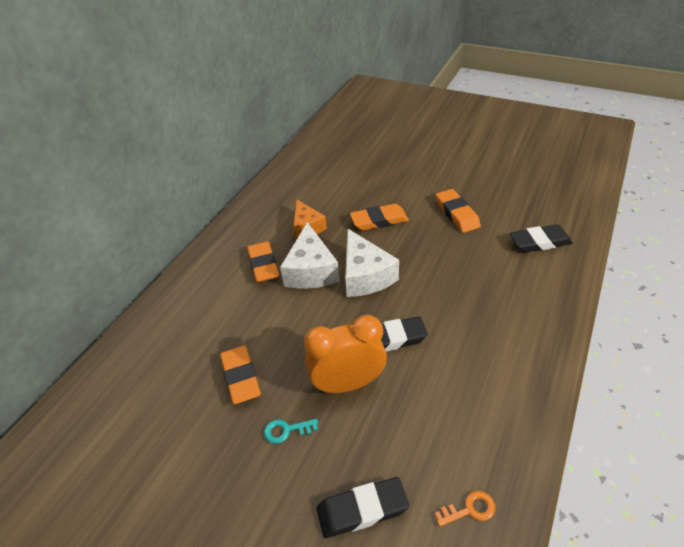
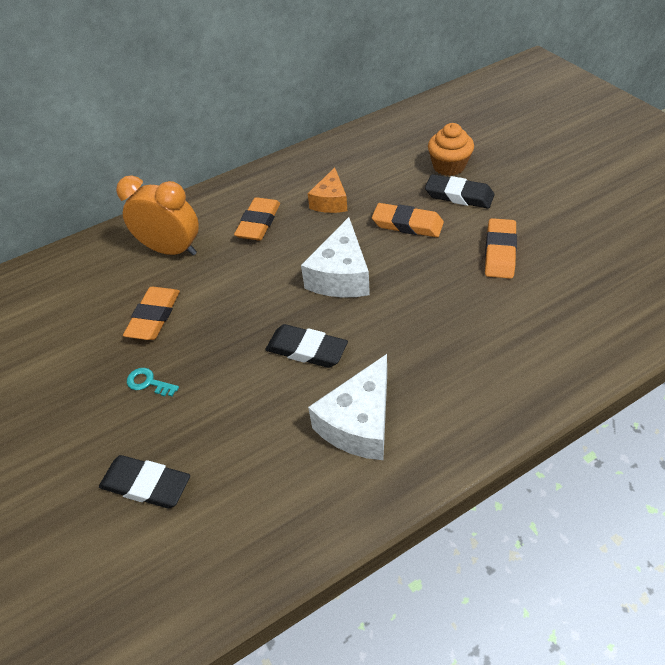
camera: 35 degrees right, 5 degrees up
(311, 270) = (295, 247): white cheese -> white cheese (359, 422)
(347, 384) = (232, 370): orange clock -> orange clock (172, 250)
(370, 171) = (449, 166): none -> orange cupcake
(470, 509) = (231, 544): orange key -> none
(540, 242) = (568, 326): black eraser -> black eraser (459, 195)

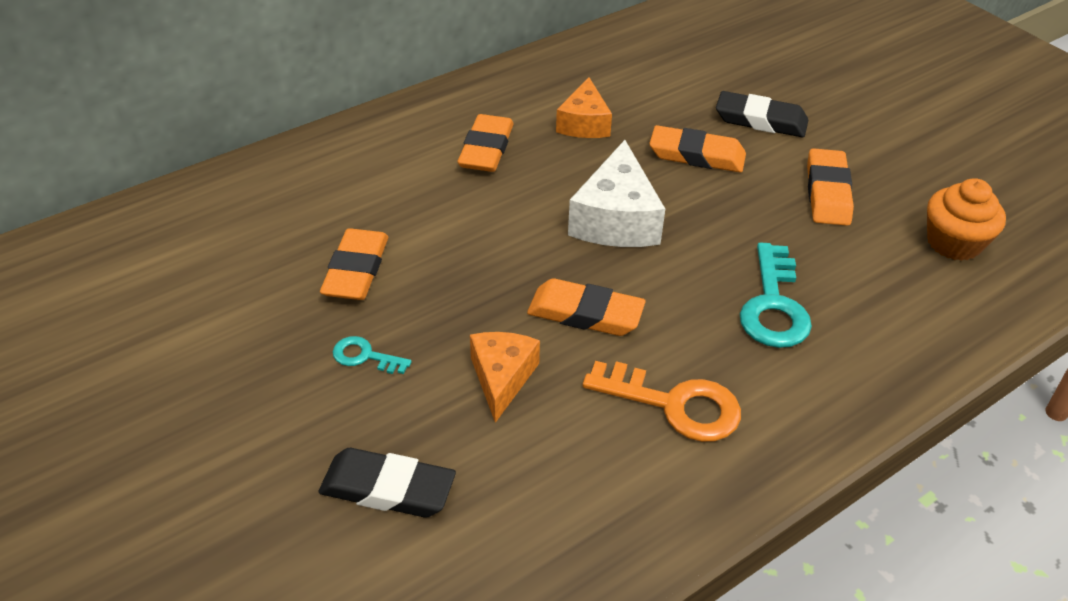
camera: 10 degrees left, 5 degrees down
(172, 250) = (365, 182): orange clock -> none
(239, 400) = (502, 378): none -> orange cheese
(306, 350) = (585, 313): black eraser -> orange eraser
(359, 422) = (675, 405): white cheese -> orange key
(445, 344) = (773, 306): none -> turquoise key
(449, 166) = (740, 82): orange cupcake -> orange cupcake (953, 243)

